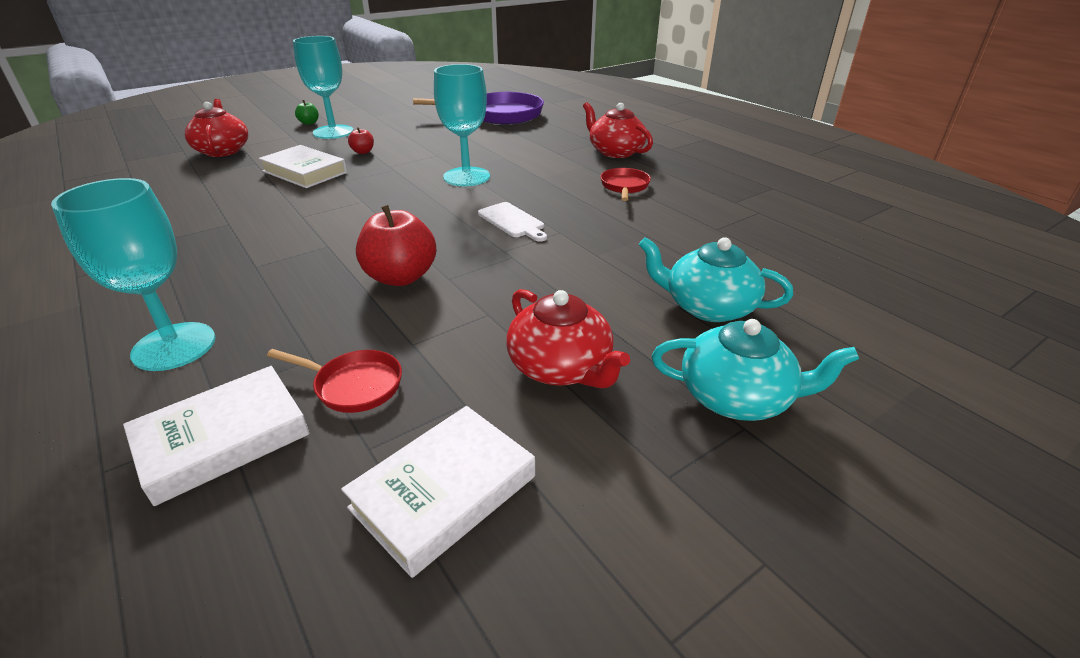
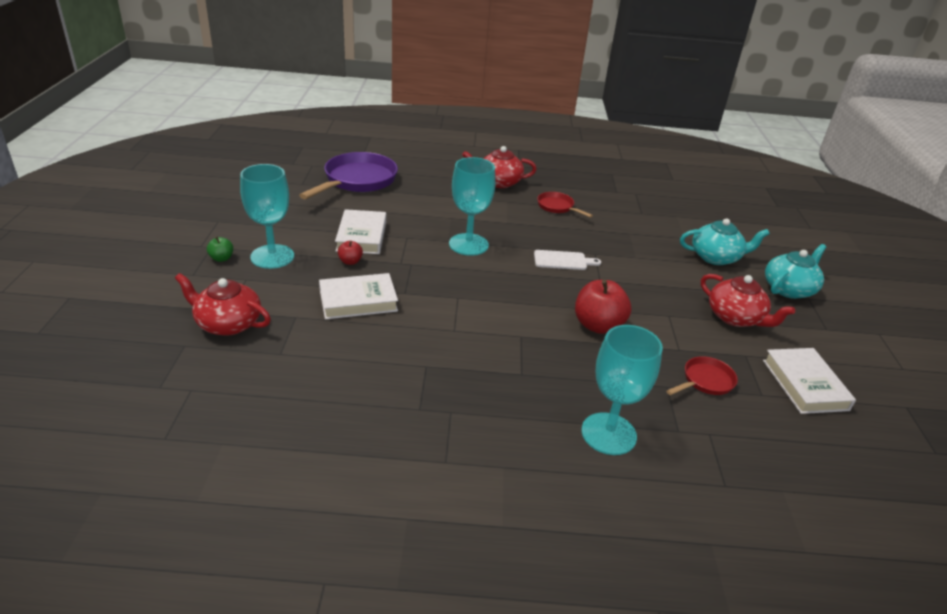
camera: 55 degrees left, 0 degrees up
(223, 439) = (724, 437): white book -> white book (361, 236)
(561, 367) = (735, 317): red teapot -> red teapot turned 45 degrees clockwise
(708, 307) = (716, 257): turquoise teapot -> turquoise teapot turned 150 degrees counterclockwise

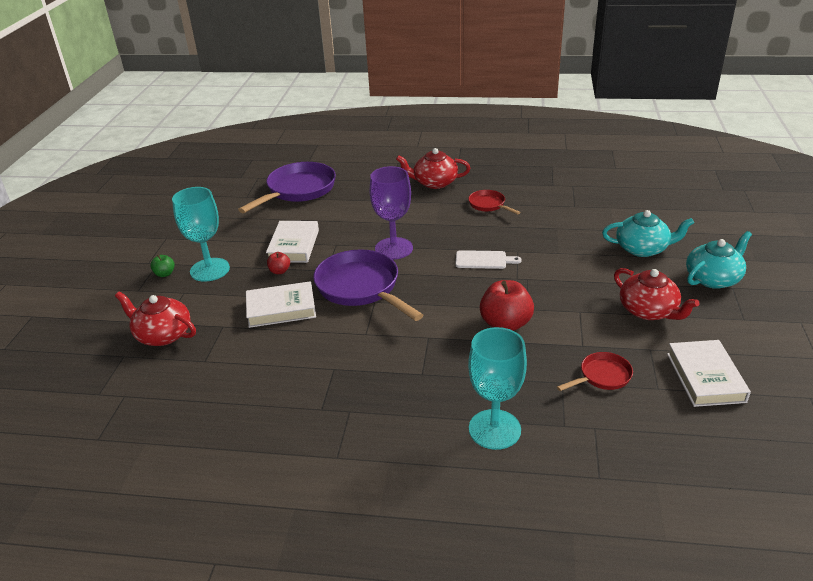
camera: 10 degrees right, 0 degrees up
(441, 282) = (361, 288): none -> purple pan
(468, 244) = (394, 248): turquoise goblet -> purple goblet

